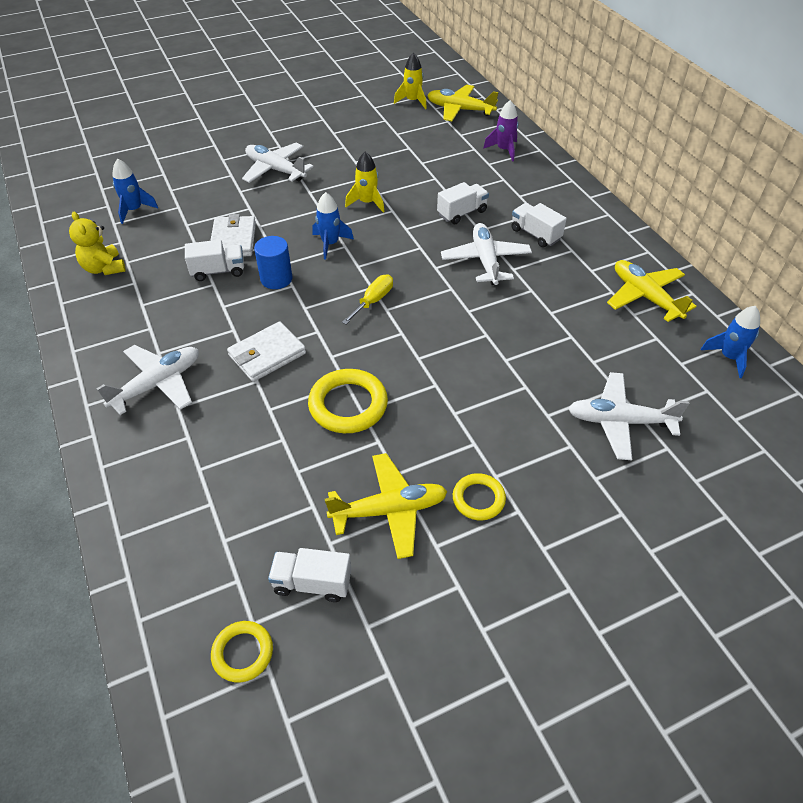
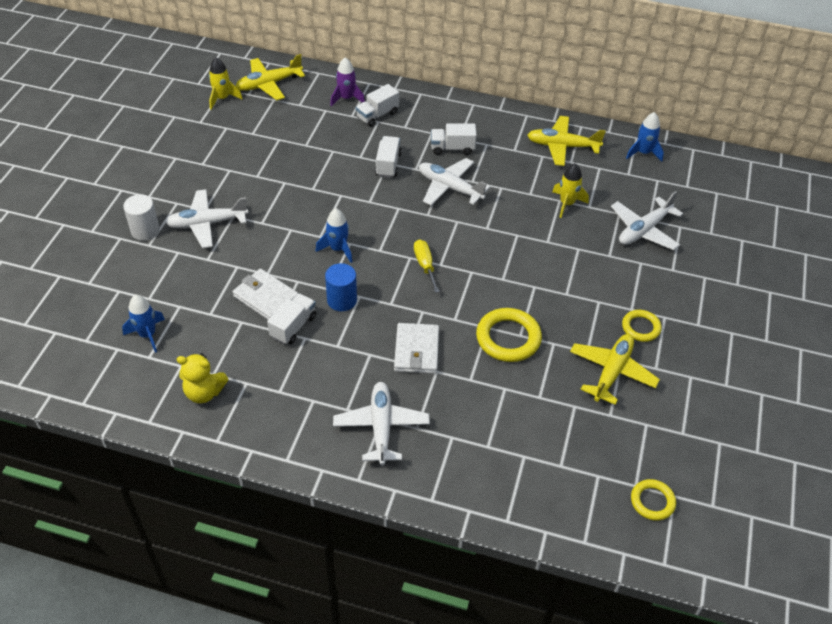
camera: 50 degrees left, 0 degrees up
(234, 150) = (145, 230): none -> white cylinder
(312, 583) = (632, 440): white truck -> white truck (377, 115)
(367, 203) = (315, 201): yellow rocket -> yellow rocket (567, 204)

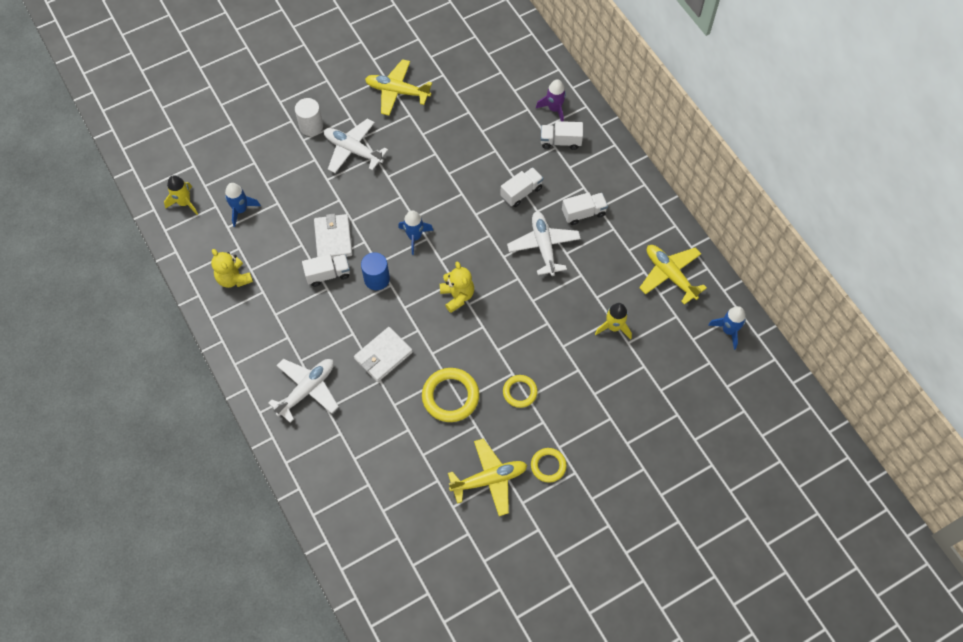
camera: 45 degrees right, 15 degrees up
(222, 98) = (466, 45): yellow rocket -> yellow rocket (184, 203)
(269, 84) = (511, 55): yellow plane -> yellow plane (397, 91)
(425, 265) = (457, 296): yellow screwdriver -> yellow teddy bear
(452, 148) = (583, 213): white truck -> white truck turned 120 degrees clockwise
(644, 230) = (645, 395): white plane -> none
(652, 501) = (410, 584): yellow ring -> yellow ring (520, 392)

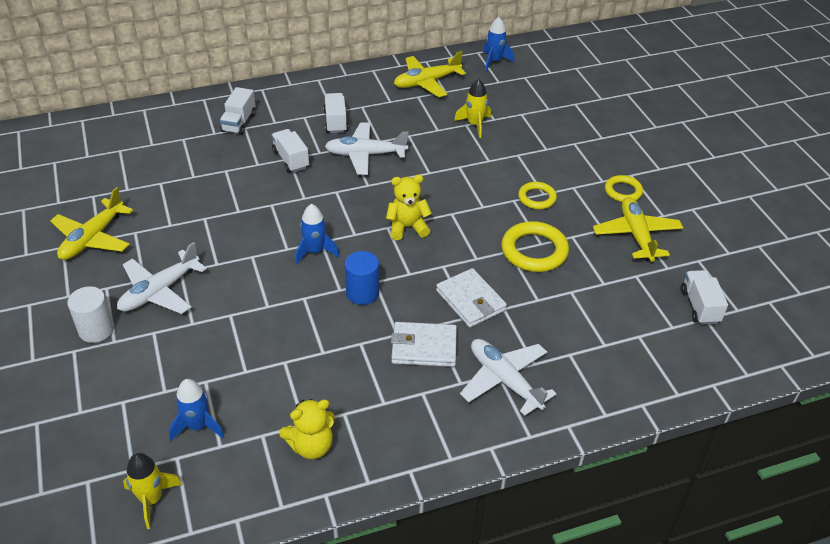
camera: 80 degrees left, 20 degrees down
(328, 274) = (340, 339): white truck -> white truck (699, 306)
(333, 238) = (287, 327): white wallet -> white wallet (424, 347)
(554, 109) = (194, 120): purple rocket -> none

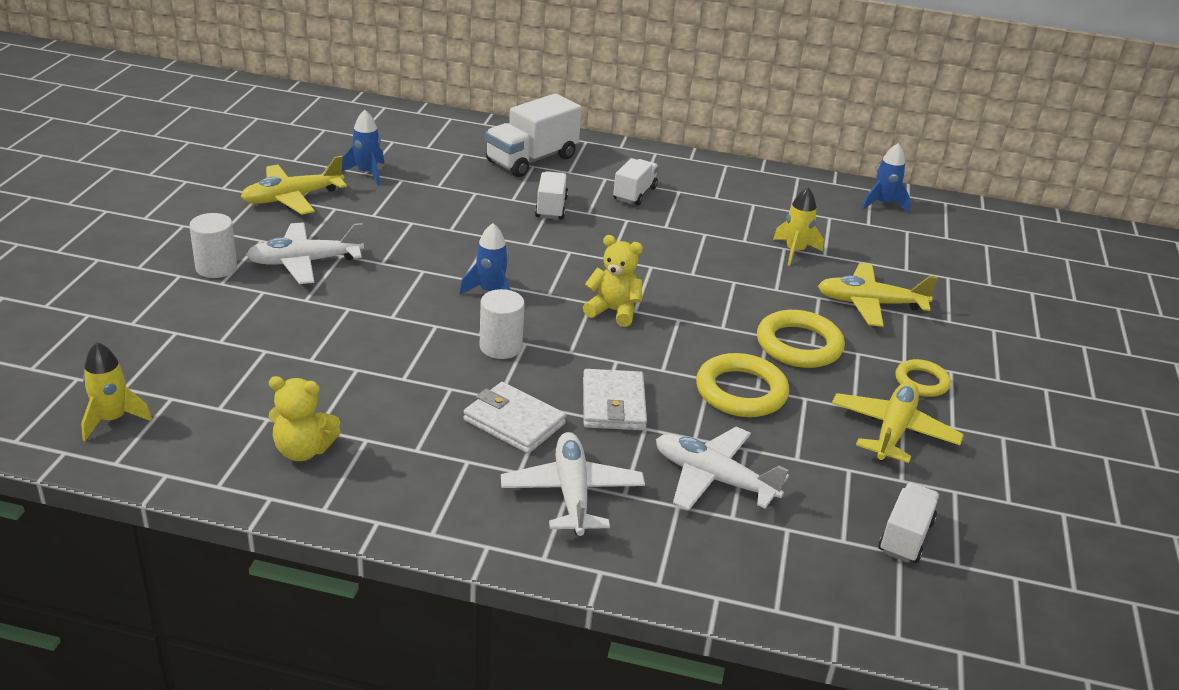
camera: 30 degrees right, 10 degrees down
(198, 426) = (218, 382): blue rocket -> blue rocket (367, 173)
(239, 123) = (532, 160): white truck -> white truck, size x1.67
(362, 293) = (500, 347): blue cylinder -> white cylinder
(365, 154) = (636, 232): white plane -> white plane (713, 478)
(427, 82) = (777, 195): yellow plane -> yellow plane (870, 304)
(537, 198) = (799, 345): yellow ring -> yellow ring, size x1.65

